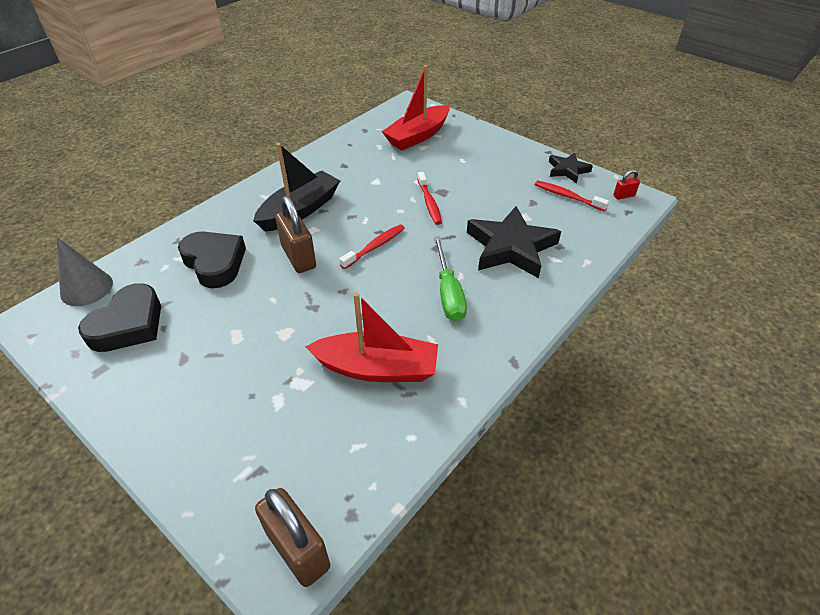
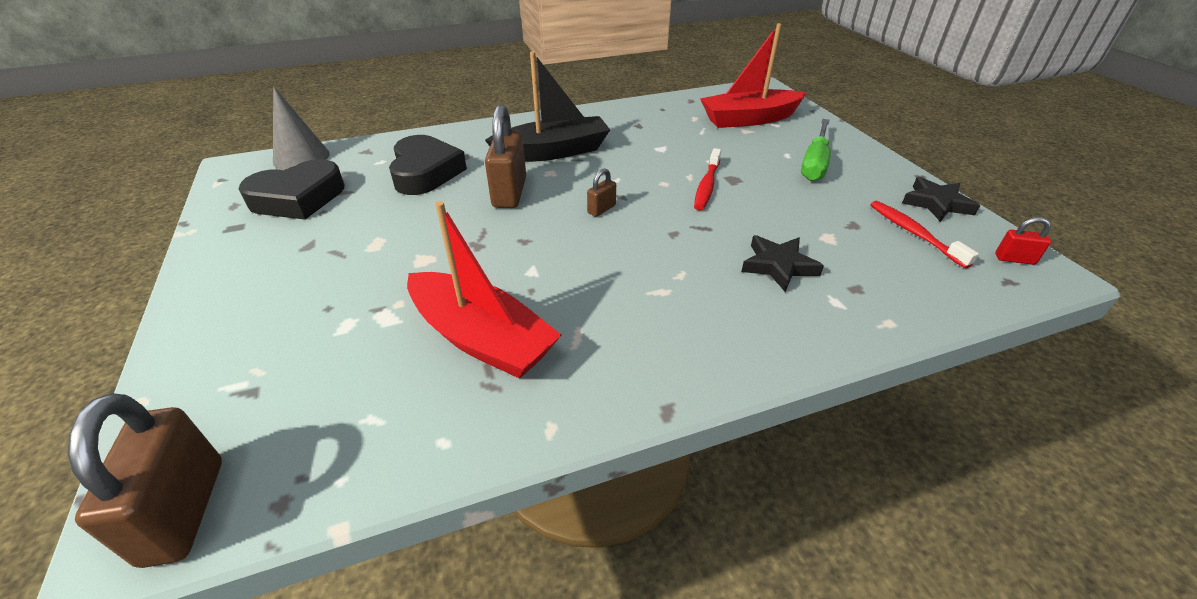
camera: 30 degrees right, 5 degrees down
(375, 246) = (601, 209): red toothbrush -> brown padlock
(448, 293) = (647, 288): green screwdriver -> green screwdriver (814, 163)
(510, 247) = (778, 266): black star -> black star, size x0.54

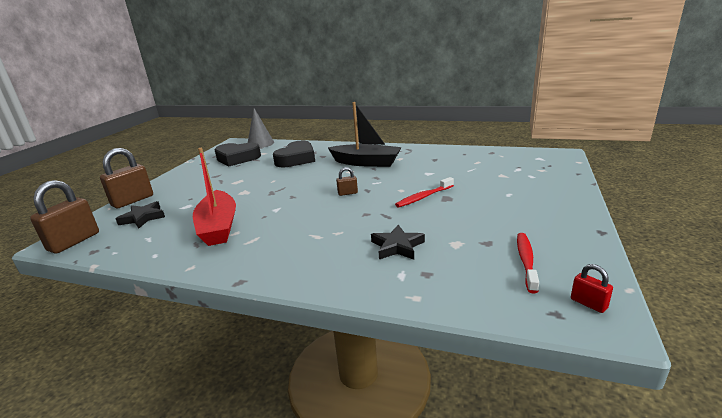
camera: 40 degrees right, 15 degrees down
(509, 193) = (317, 175): brown padlock -> brown padlock (132, 200)
(749, 119) = (515, 169): red boat -> none
(814, 163) = (521, 203): green screwdriver -> none
(936, 203) = (582, 250): black star -> black star (143, 218)

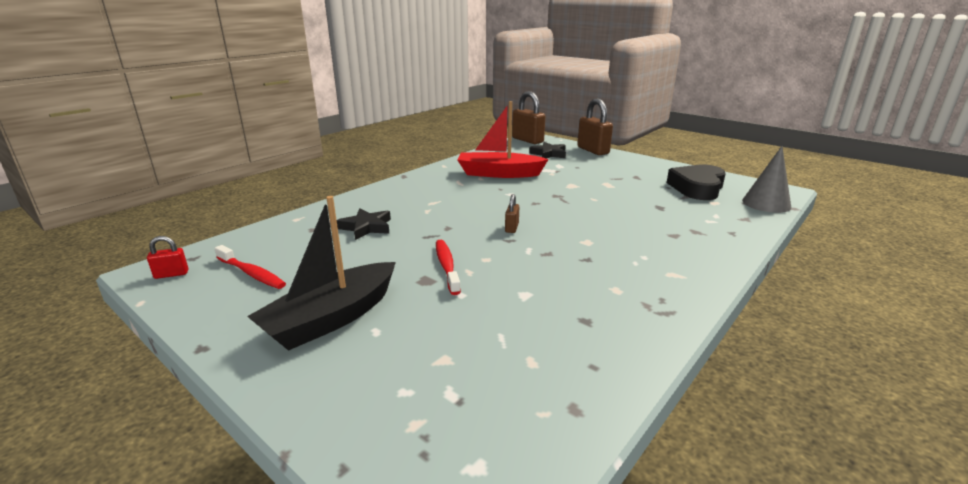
camera: 110 degrees right, 0 degrees up
(296, 159) = (669, 217): black heart -> none
(366, 162) = (615, 258): black boat -> black boat (332, 318)

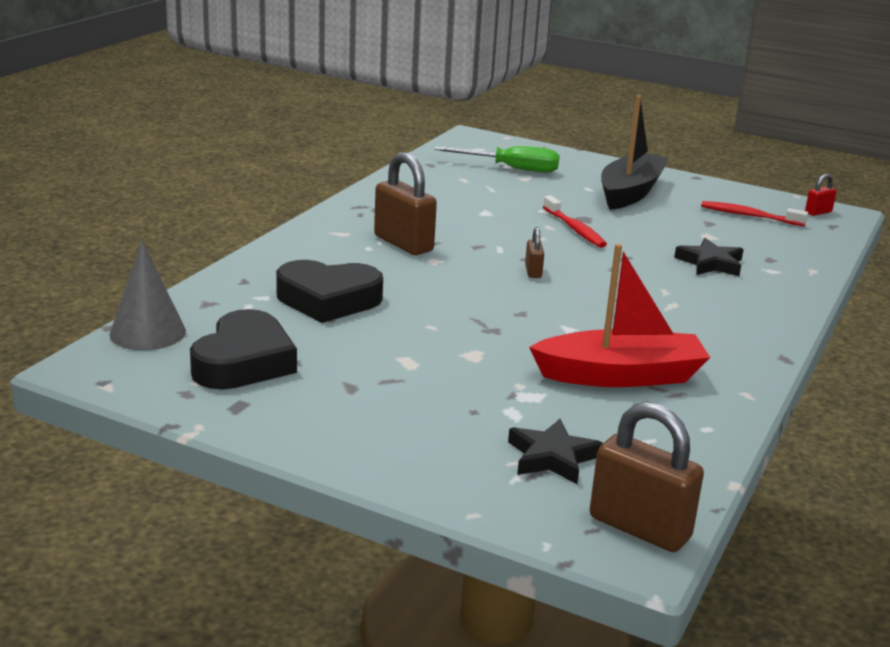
camera: 165 degrees right, 0 degrees up
(450, 386) = (511, 168): none -> green screwdriver
(593, 150) = (446, 484): brown padlock -> brown padlock (403, 243)
(663, 216) = (328, 300): none -> black heart

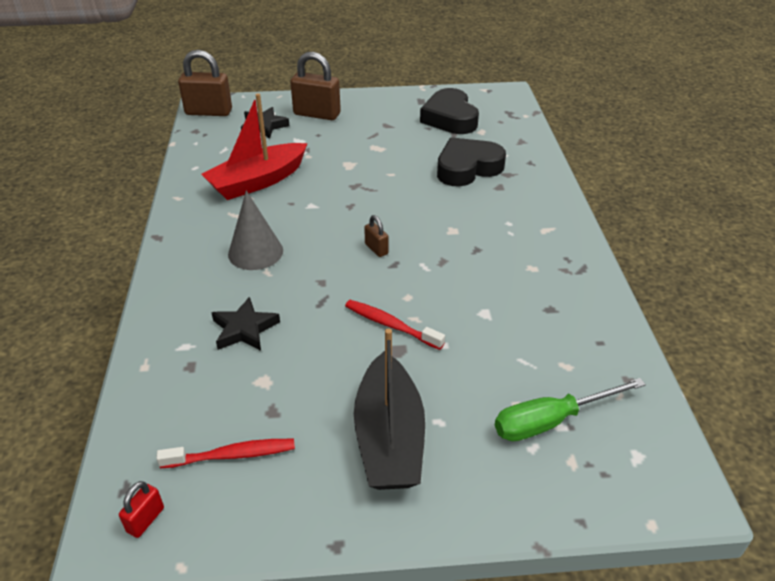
camera: 150 degrees right, 15 degrees up
(147, 332) = (515, 115): grey cone -> grey cone (255, 252)
(403, 243) = (493, 237): brown padlock -> brown padlock (317, 114)

